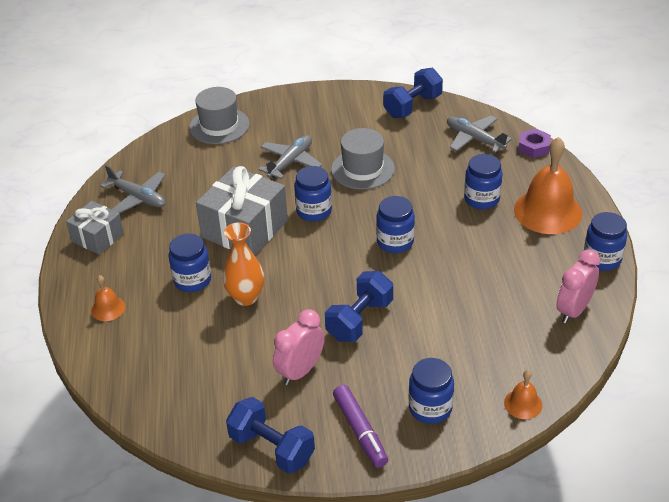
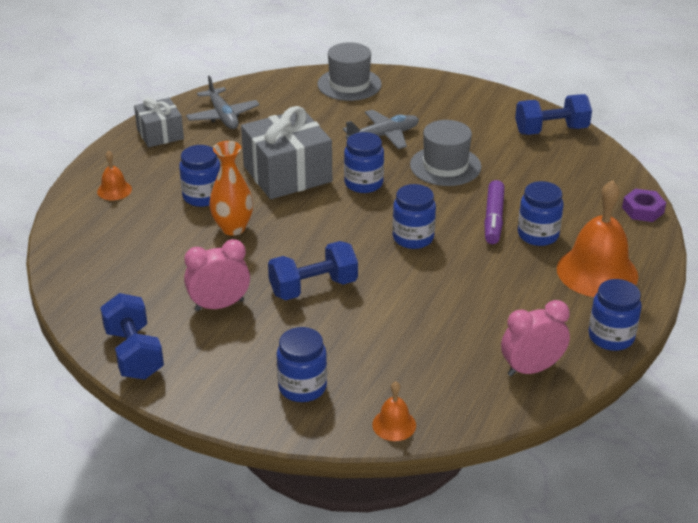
camera: 30 degrees right, 5 degrees down
(360, 431) = (221, 376): purple marker -> purple marker (493, 219)
(474, 139) = (585, 180): grey plane -> none

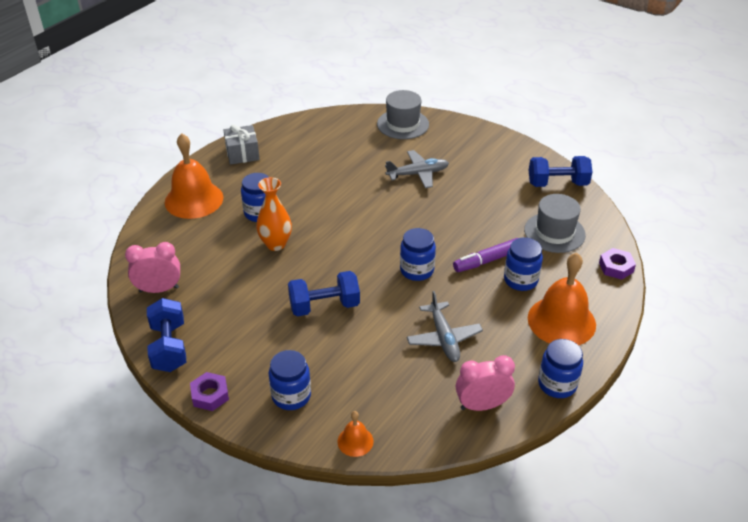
camera: 10 degrees right, 5 degrees up
(114, 190) = (194, 199): orange bell -> orange bell, size x2.14
(202, 398) = (210, 395): none -> purple nut
(219, 305) = (246, 312): pink clock -> pink clock (159, 289)
(223, 116) = (295, 143): grey plane -> grey plane (444, 338)
(287, 174) = (332, 200): grey gift -> none
(363, 183) = (390, 215): blue jar -> none
(445, 166) = (461, 207): grey hat -> grey hat (554, 232)
(493, 219) = (487, 260): purple marker -> purple marker turned 45 degrees clockwise

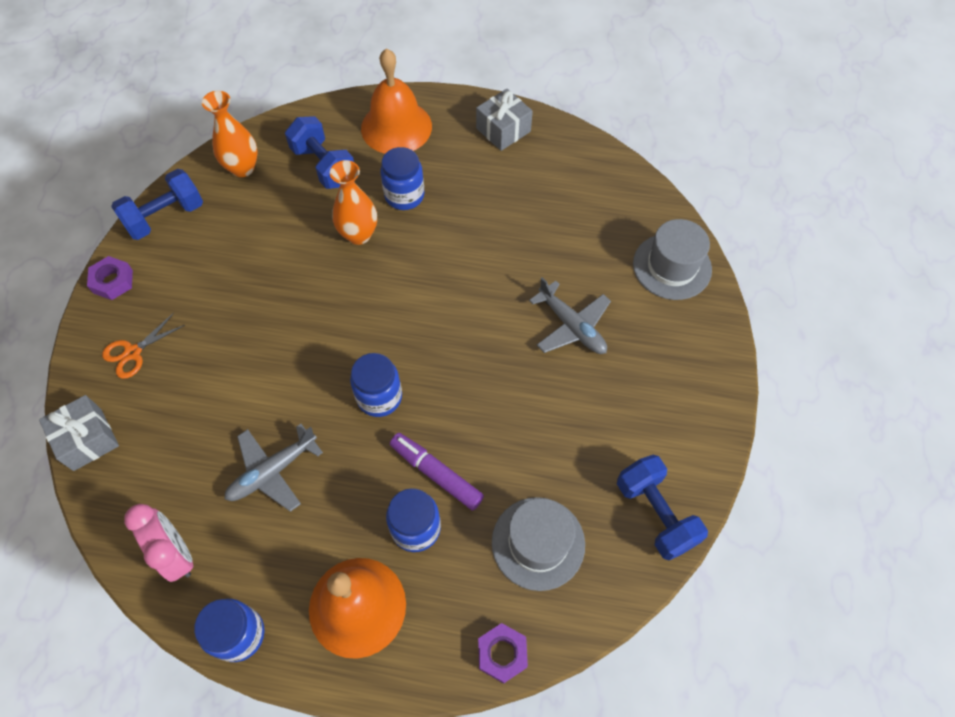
camera: 65 degrees right, 20 degrees up
(159, 289) = (243, 168): pink clock -> orange vase
(291, 396) = (133, 352): blue jar -> orange scissors
(324, 306) = (277, 326): blue dumbbell -> blue dumbbell (324, 166)
(355, 441) = (87, 439): orange bell -> grey gift

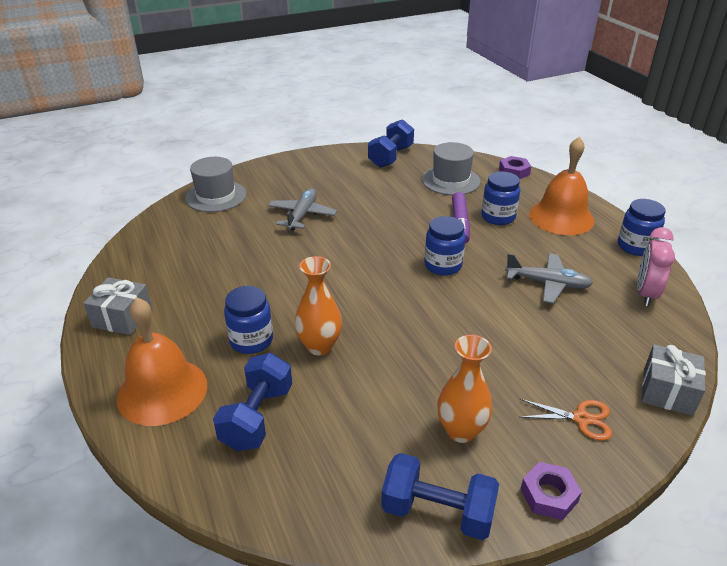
camera: 125 degrees left, 25 degrees down
(243, 168) = (313, 487): orange vase -> orange vase (461, 431)

